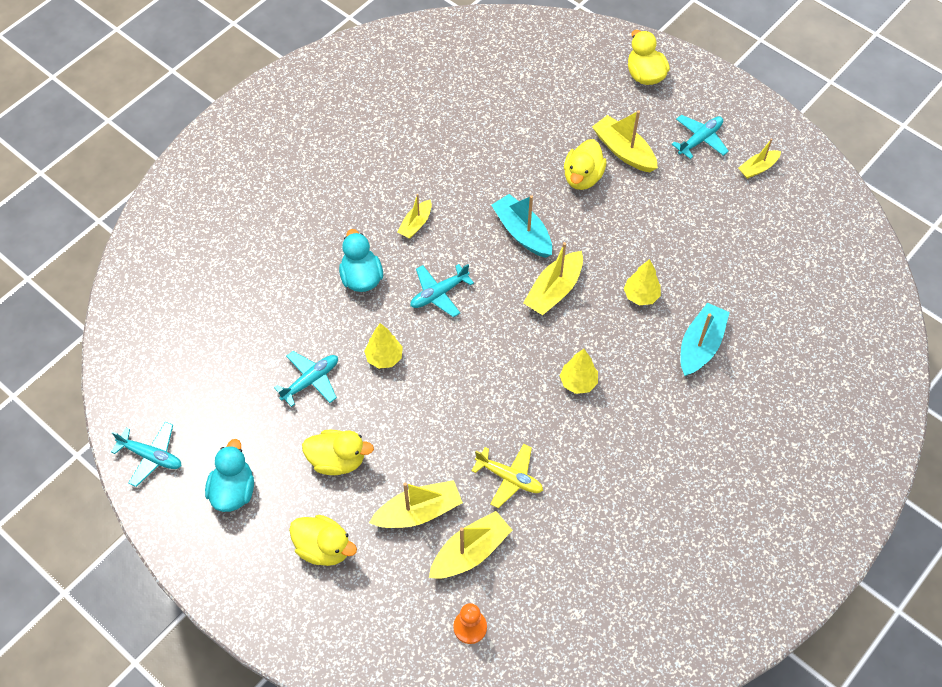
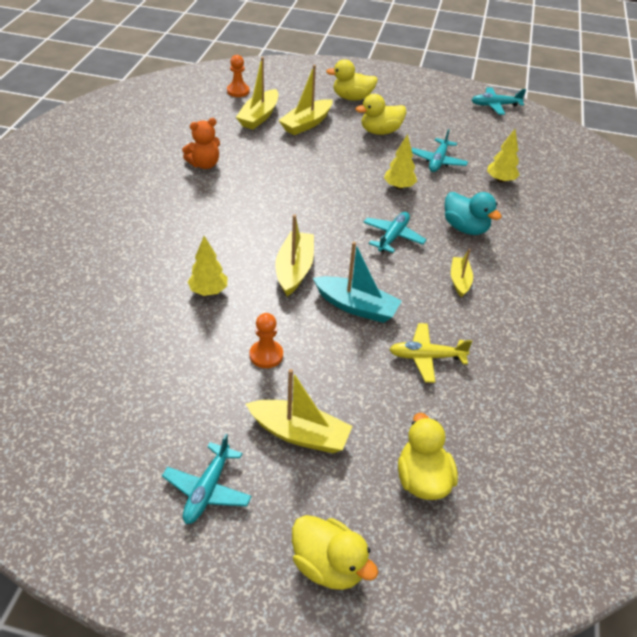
camera: 150 degrees right, 15 degrees down
(233, 490) = (430, 105): turquoise duck -> none
(509, 478) = (255, 152): yellow plane -> yellow plane (426, 357)
(578, 382) = (235, 215): yellow tree -> yellow tree (500, 180)
(578, 478) = (204, 164): none -> orange teddy bear
(582, 177) = (330, 383): yellow duck -> yellow duck (422, 479)
(619, 217) = (266, 355): none -> orange pawn
(700, 345) = (134, 270): turquoise boat -> none
(758, 168) = (115, 478): yellow boat -> none

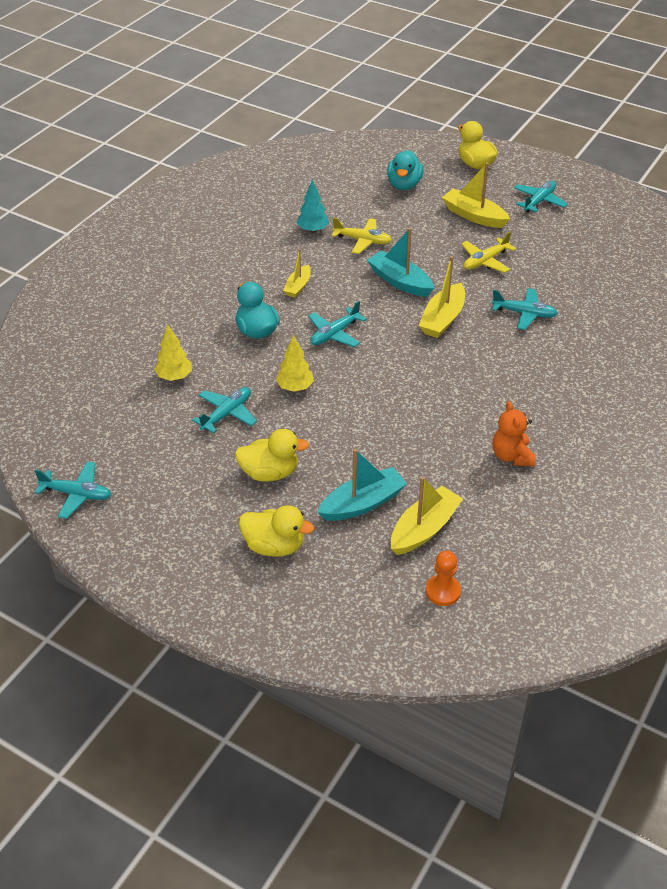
camera: 160 degrees left, 0 degrees up
(204, 164) = (512, 456): orange teddy bear -> orange teddy bear turned 90 degrees counterclockwise
(209, 291) = (524, 313): yellow tree -> turquoise plane
(266, 355) = (485, 261): orange pawn -> yellow plane
(306, 124) = (362, 503): yellow boat -> turquoise boat
(422, 479) = (404, 185): yellow duck -> turquoise duck
(494, 361) = (313, 230): none -> turquoise tree

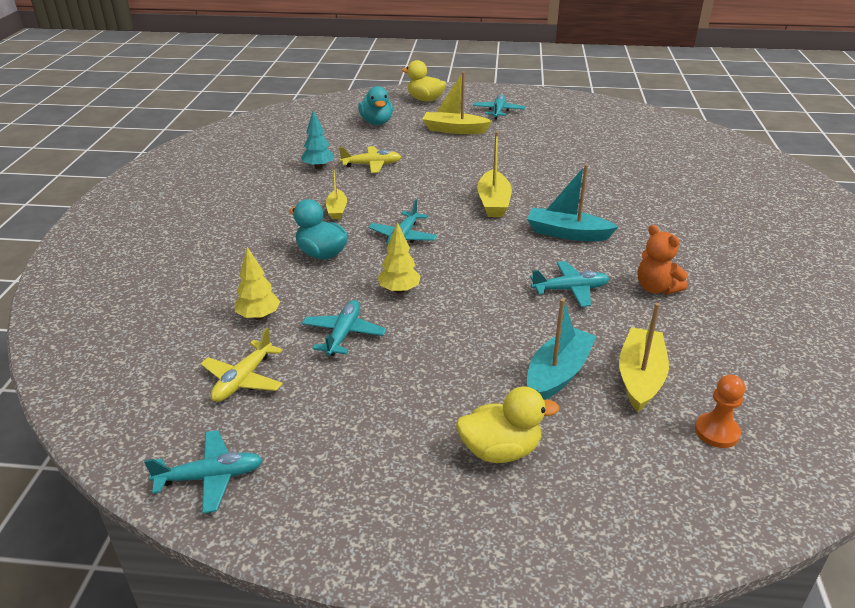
camera: 25 degrees left, 10 degrees down
(270, 473) = (435, 376): yellow duck -> none
(400, 281) = (431, 185): turquoise boat -> turquoise boat (567, 233)
(485, 261) = (492, 156): yellow plane -> yellow plane (243, 379)
(524, 313) = (559, 183): turquoise plane -> turquoise plane (570, 290)

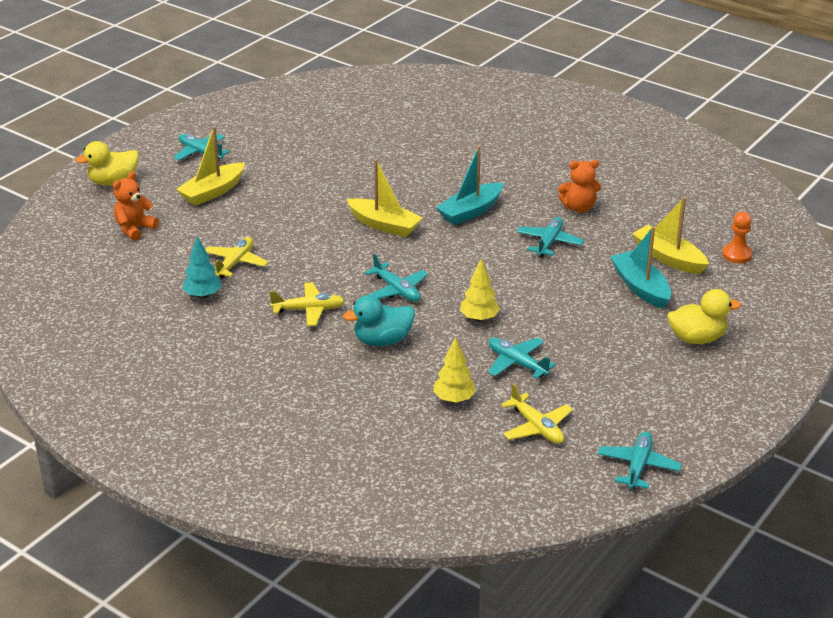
camera: 60 degrees left, 0 degrees up
(337, 210) = (309, 310): yellow boat -> yellow plane
(376, 122) = (135, 229): turquoise duck -> orange teddy bear
(500, 450) = (697, 338): yellow duck -> yellow duck turned 60 degrees clockwise

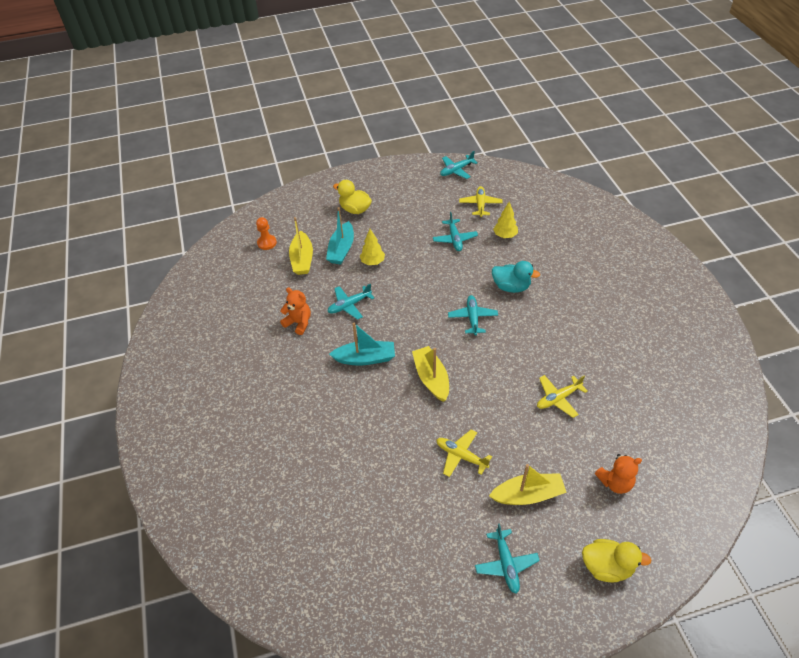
camera: 140 degrees left, 15 degrees up
(203, 295) = (597, 379): turquoise tree -> none
(309, 310) = (537, 330): yellow plane -> yellow plane (461, 456)
(479, 318) = (446, 274): yellow tree -> yellow tree (373, 262)

